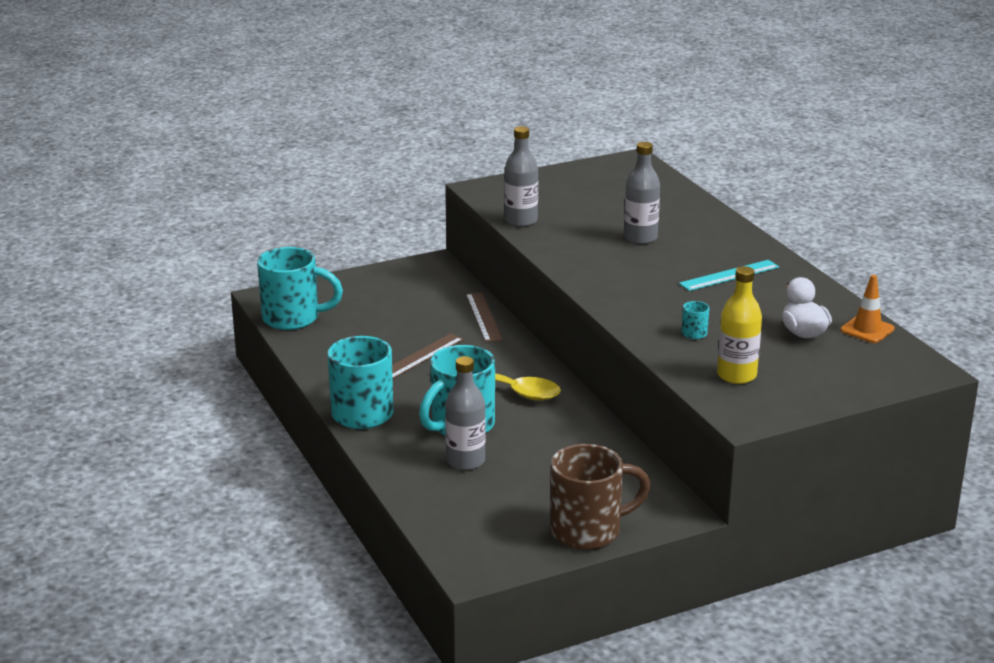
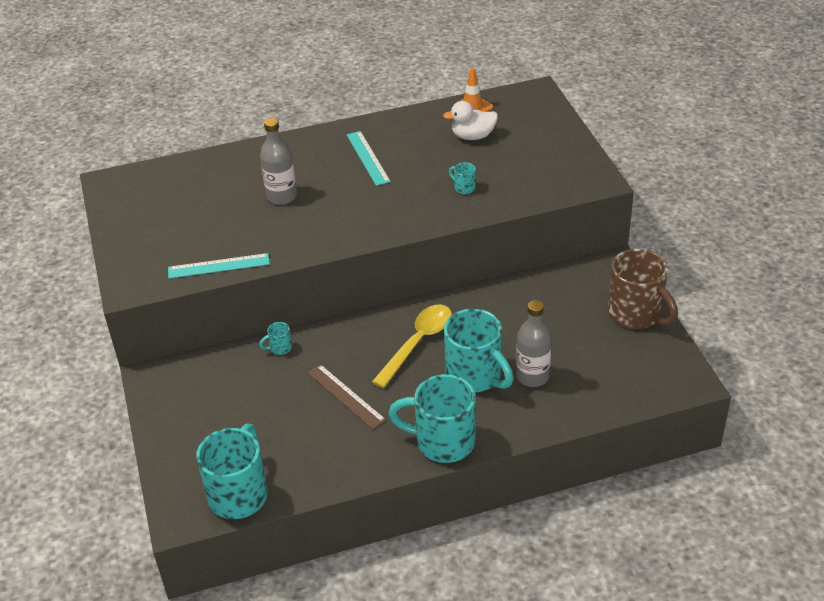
camera: 80 degrees left, 15 degrees up
(483, 317) = (280, 348): brown ruler -> turquoise mug
(520, 221) = (218, 266): grey bottle -> turquoise ruler
(588, 531) = (636, 314): brown mug -> brown mug turned 150 degrees clockwise
(736, 375) = (534, 176): yellow bottle -> none

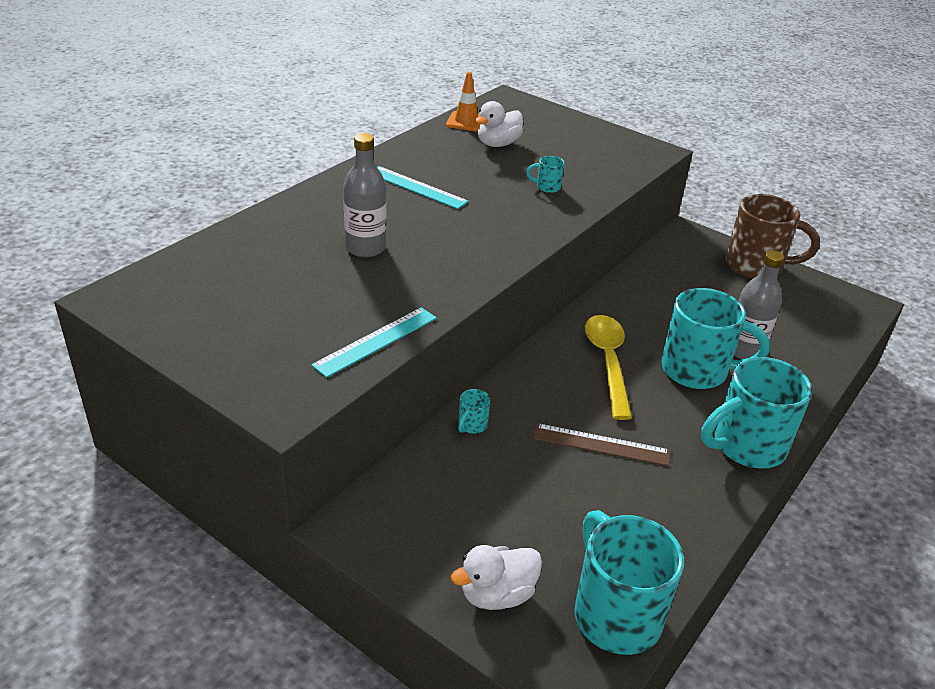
camera: 40 degrees left, 5 degrees down
(189, 451) = (497, 594): none -> white duck

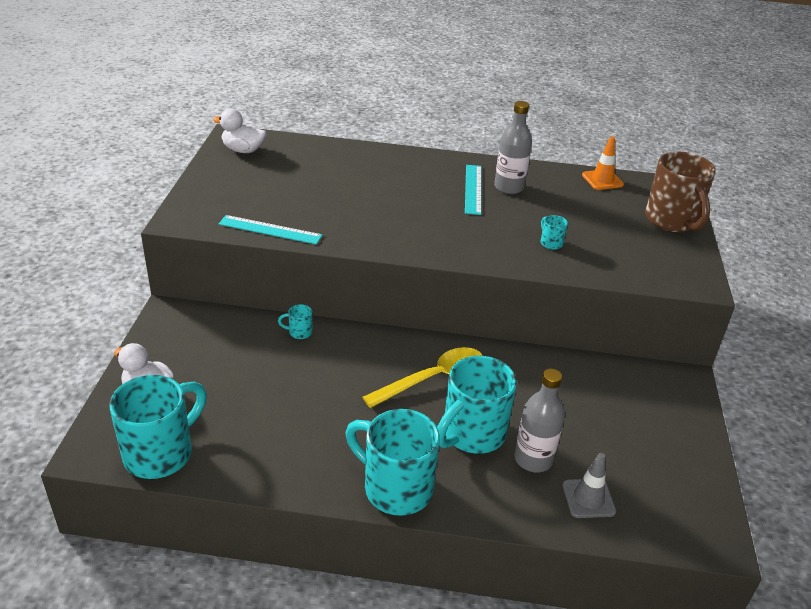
camera: 60 degrees right, 0 degrees up
(365, 248) = (370, 194): grey bottle -> grey bottle (509, 187)
(498, 144) = (588, 203): white duck -> white duck (243, 150)
(601, 444) = (329, 401): brown ruler -> none
(697, 370) = (472, 434): turquoise mug -> turquoise mug turned 60 degrees clockwise
(756, 266) = (686, 439): brown mug -> brown mug (672, 221)
(801, 342) = (588, 498): none -> grey traffic cone

